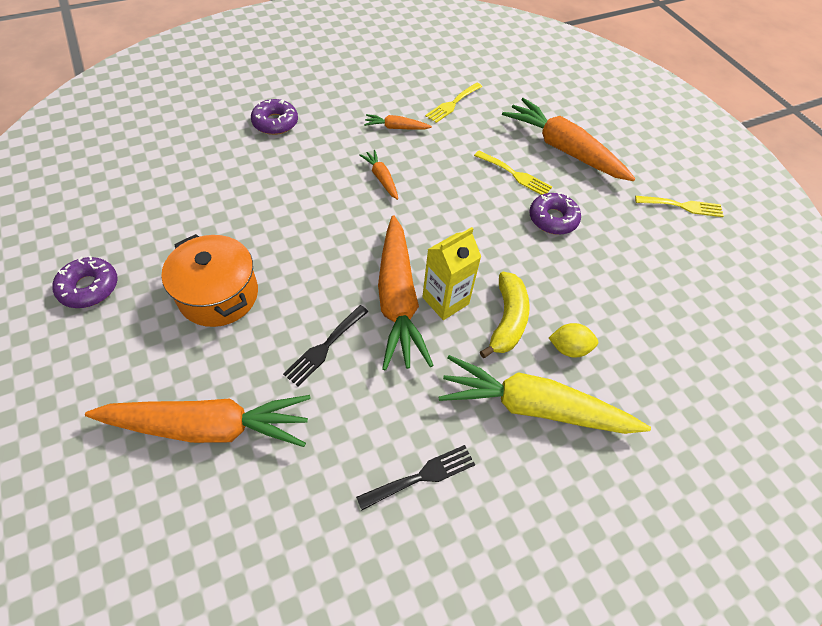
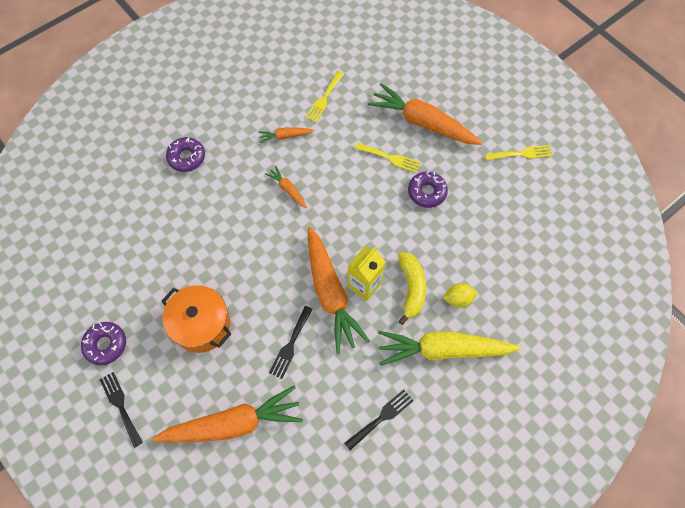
camera: 10 degrees left, 10 degrees up
(71, 364) = (120, 405): none -> black fork

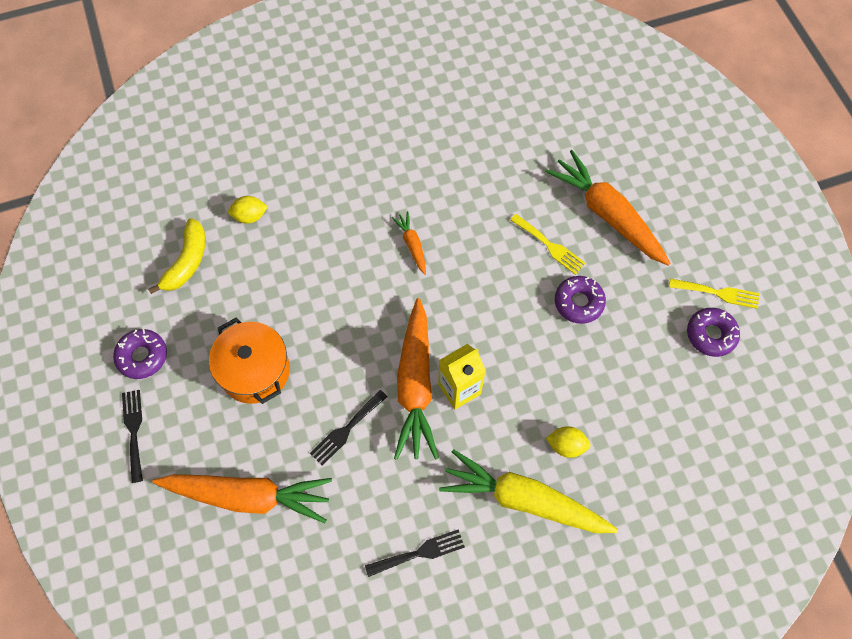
camera: 20 degrees right, 0 degrees up
(153, 208) = (250, 216): none -> yellow lemon
(187, 157) = (309, 169): purple donut -> purple donut (711, 334)
(285, 136) = (433, 179): orange carrot -> none
(324, 99) = (497, 148): yellow fork -> none
(411, 288) = (514, 413): yellow banana -> yellow banana (187, 261)

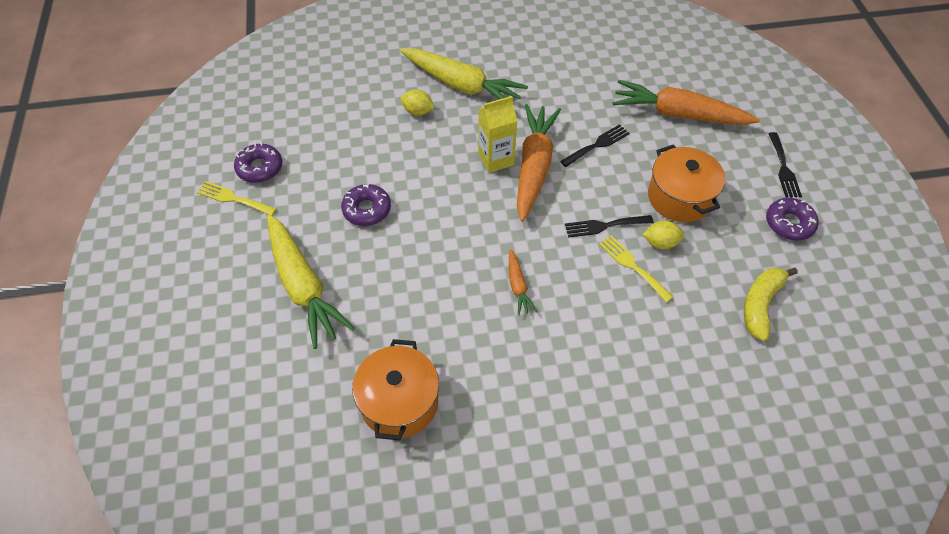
camera: 170 degrees left, 10 degrees down
(250, 216) = (696, 344): yellow lemon -> yellow lemon (660, 243)
(419, 553) = (547, 68): black fork -> black fork (604, 226)
(491, 135) = (399, 402): none -> orange pot
(550, 246) = (375, 264): yellow fork -> yellow fork (632, 266)
(607, 214) = (303, 286): orange carrot -> yellow carrot

